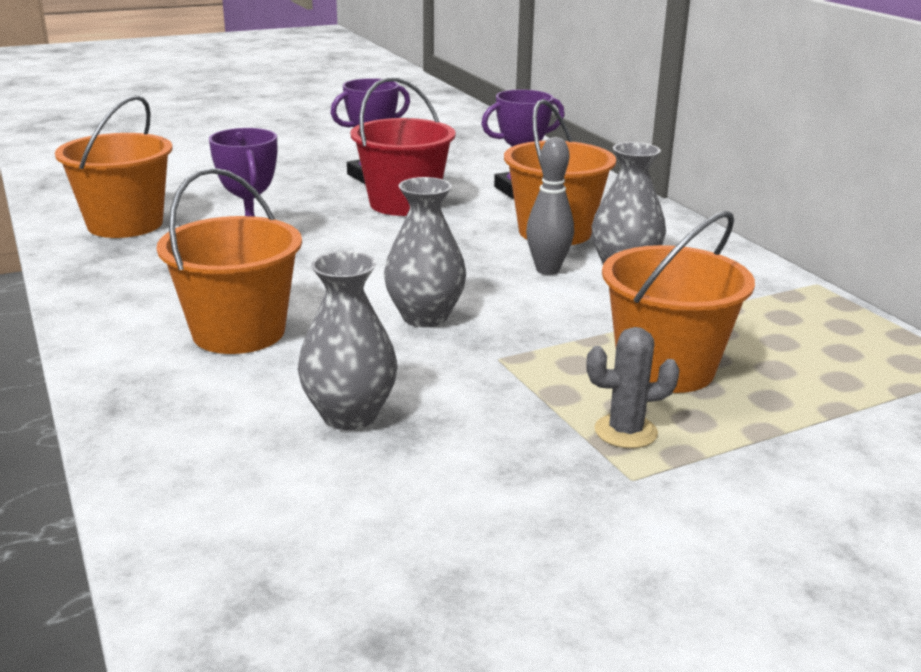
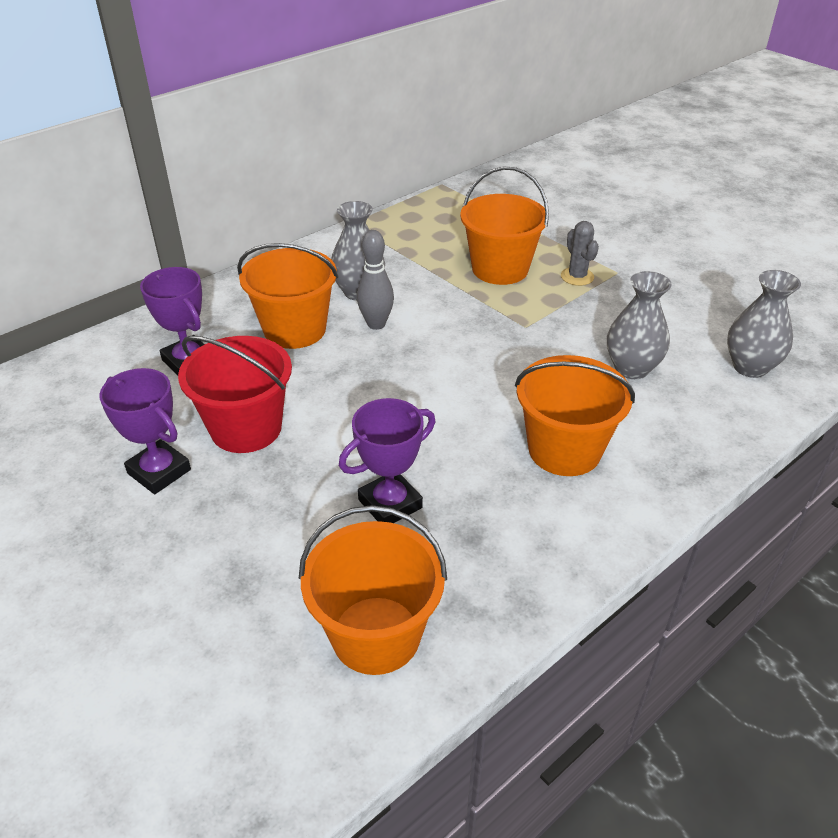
camera: 105 degrees left, 15 degrees up
(425, 317) = (486, 366): grey vase -> grey vase (750, 367)

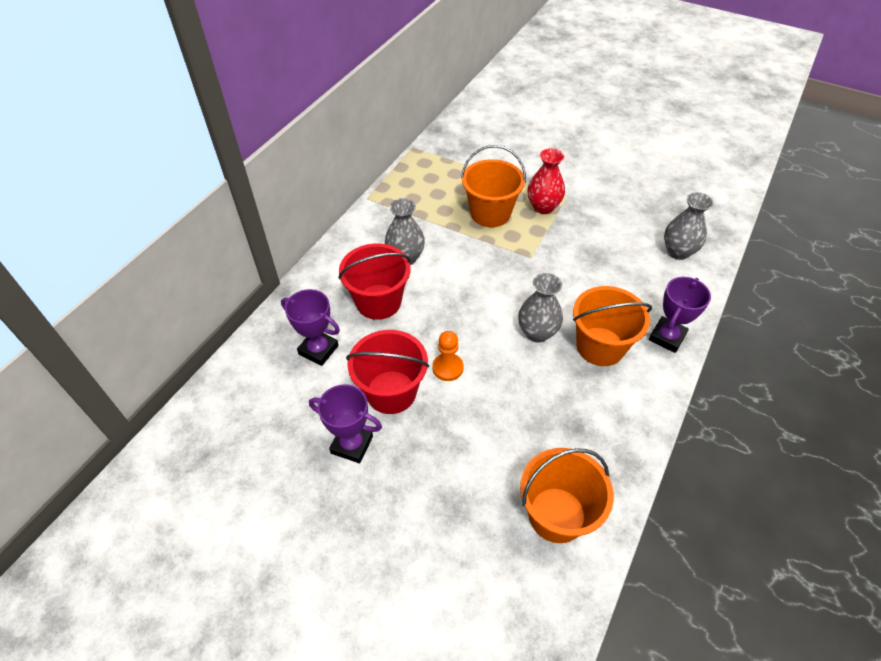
camera: 20 degrees left, 10 degrees up
(295, 329) = (378, 302): orange bucket -> red bucket
(336, 421) = (447, 368): none -> orange pawn
(376, 324) = (432, 282): grey bowling pin -> none
(390, 504) = (516, 420): purple trophy -> purple trophy (667, 337)
(577, 276) = (543, 207): grey cactus -> red vase
(631, 368) = (610, 272): grey vase -> grey vase (537, 332)

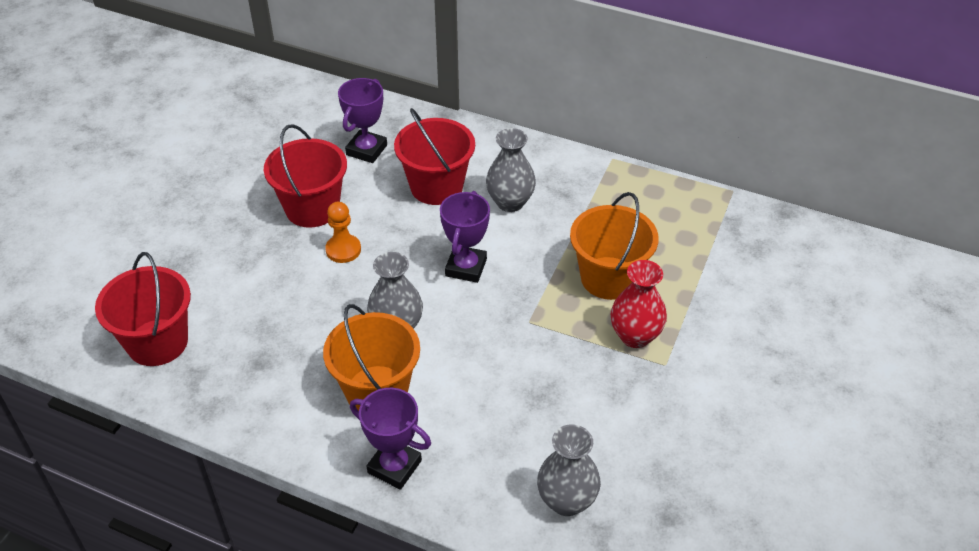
camera: 85 degrees right, 5 degrees down
(352, 445) = (251, 187): purple trophy -> purple trophy (466, 267)
(557, 514) = (157, 342): orange bucket -> red bucket

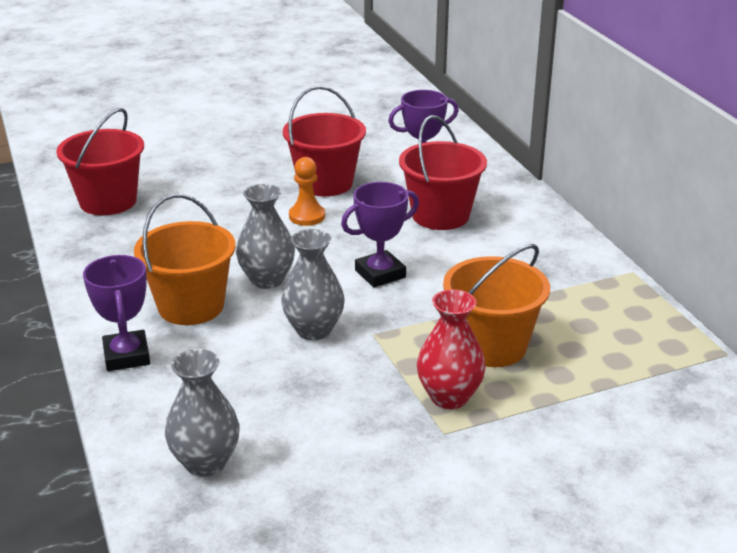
camera: 45 degrees right, 15 degrees down
(510, 202) = (486, 254): grey vase -> grey vase (314, 330)

